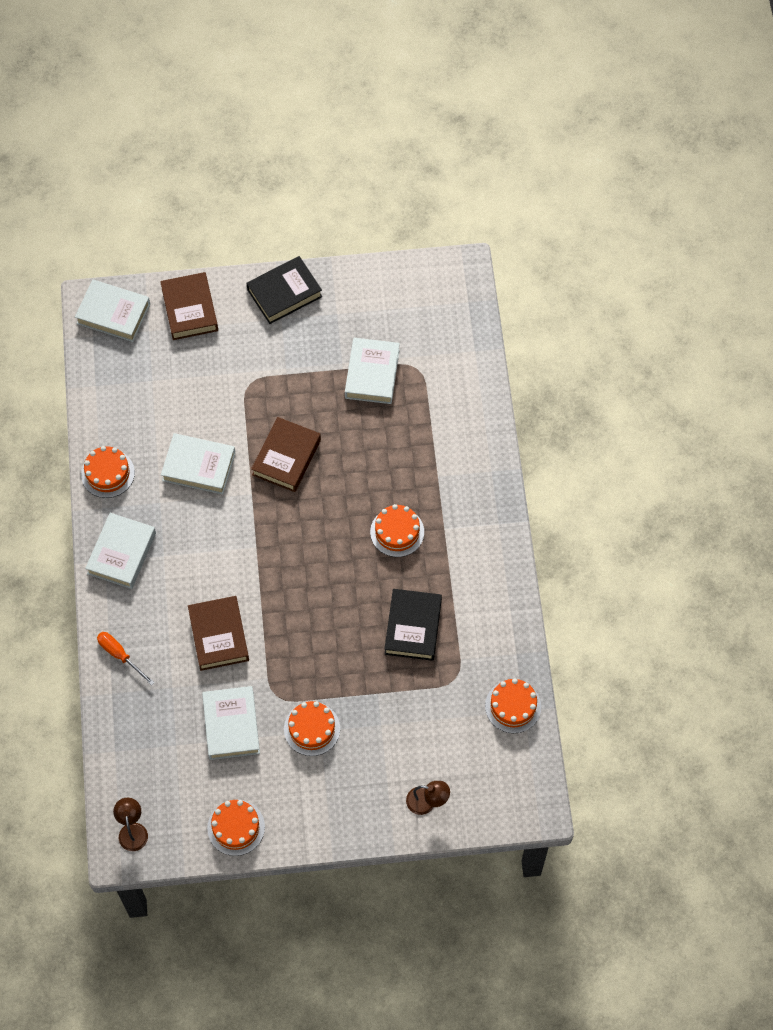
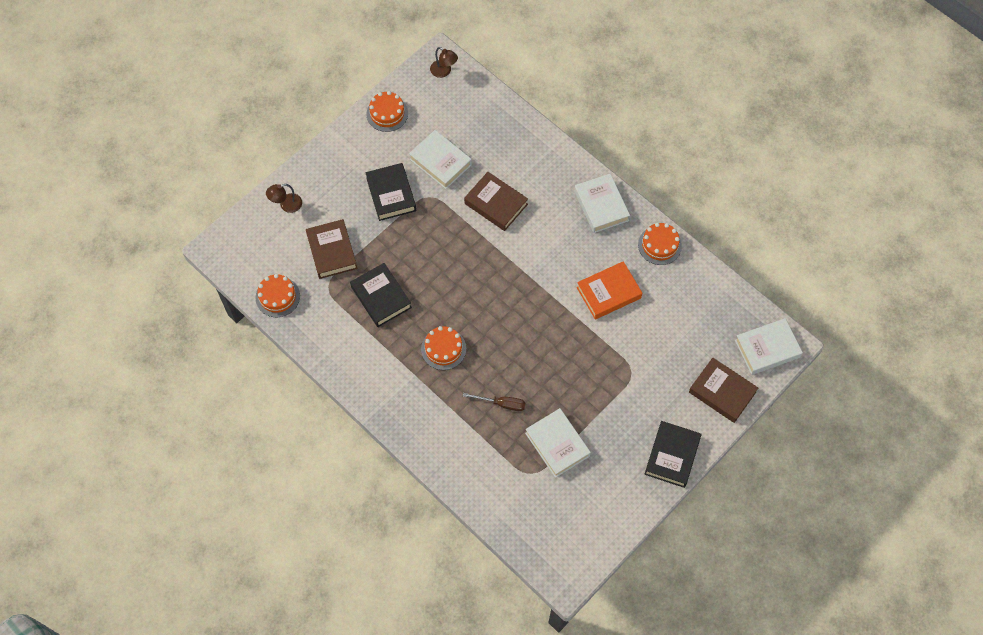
camera: 140 degrees right, 0 degrees up
(120, 655) = (542, 151): orange screwdriver -> none
(199, 466) = (608, 293): white book -> orange book
(286, 457) = (559, 342): brown book -> brown book (332, 251)
(312, 729) = (391, 194): orange cake -> black book
(388, 443) = (502, 404): none -> brown screwdriver

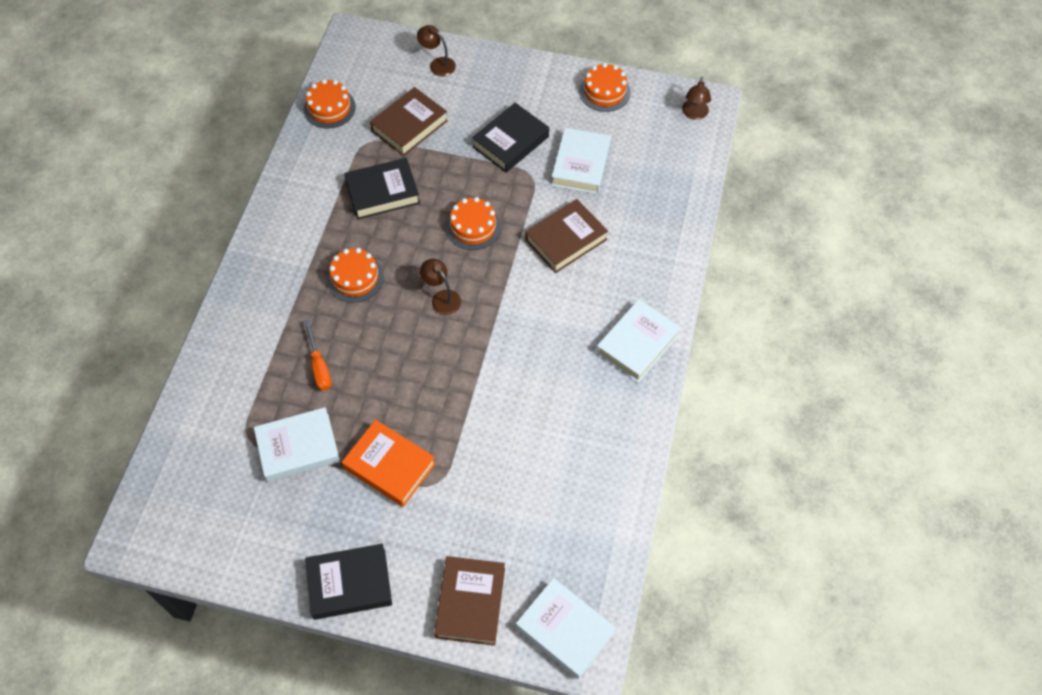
camera: 60 degrees right, 5 degrees down
(381, 297) = (383, 192): black book -> black book turned 45 degrees clockwise
(494, 302) = (442, 298): none -> brown lamp
(496, 204) = (566, 240): brown book -> brown book turned 45 degrees clockwise
(502, 404) = (319, 366): brown screwdriver -> orange screwdriver
(557, 444) = (298, 448): white book -> white book turned 45 degrees clockwise
(608, 293) = (527, 407): orange book -> orange book (390, 466)
(659, 245) = (628, 432): orange cake -> orange cake (473, 227)

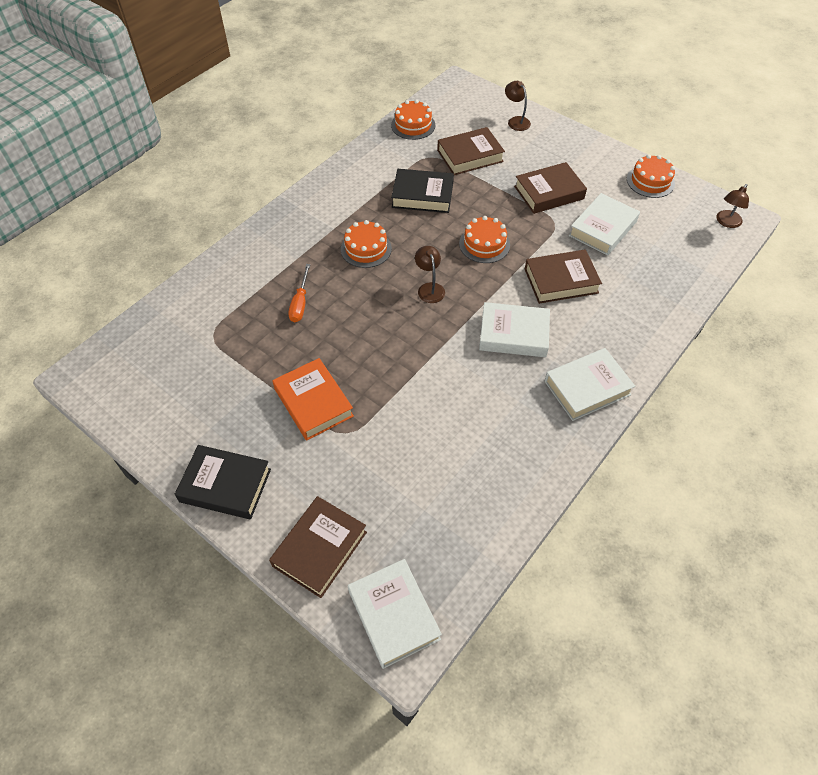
camera: 25 degrees right, 5 degrees down
(298, 448) = (247, 358): white book -> white book (513, 334)
(510, 142) = (549, 193): black book -> brown book

